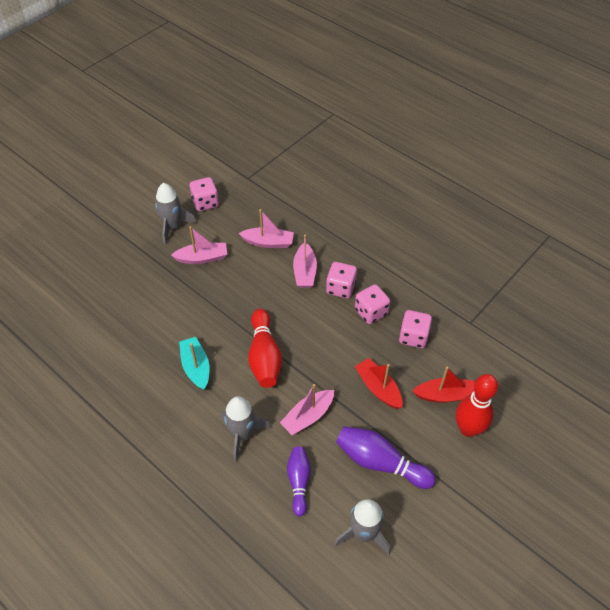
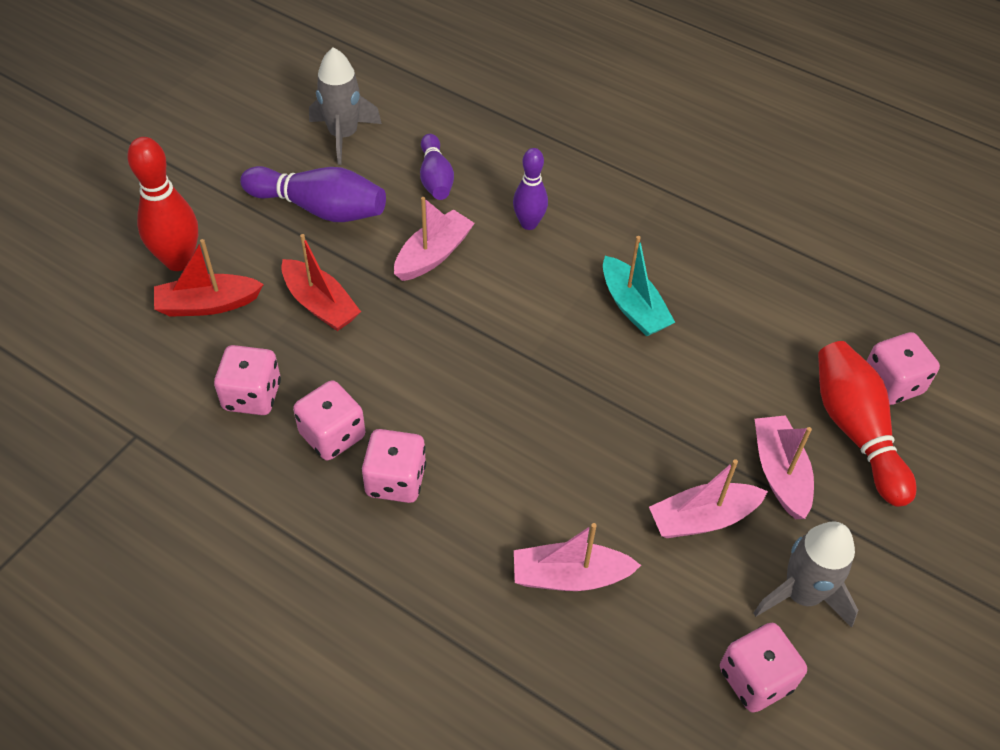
camera: 170 degrees right, 0 degrees up
(77, 308) = (892, 384): none -> pink dice
(242, 434) = (529, 223): grey rocket -> purple bowling pin
(264, 356) = (521, 335): red bowling pin -> red bowling pin (855, 431)
(305, 272) = (475, 510): pink boat -> pink boat (780, 473)

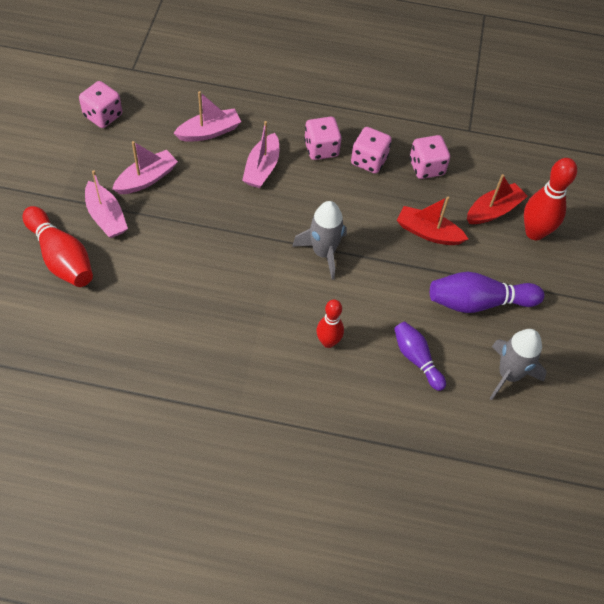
camera: 155 degrees right, 5 degrees up
(433, 255) = (380, 292): pink boat -> pink boat (262, 168)
(529, 223) = (328, 342): purple bowling pin -> red bowling pin
(633, 307) = (228, 298): turquoise boat -> none
(801, 594) = (84, 158): grey rocket -> grey rocket (323, 253)
(892, 384) = (38, 298): pink dice -> none

